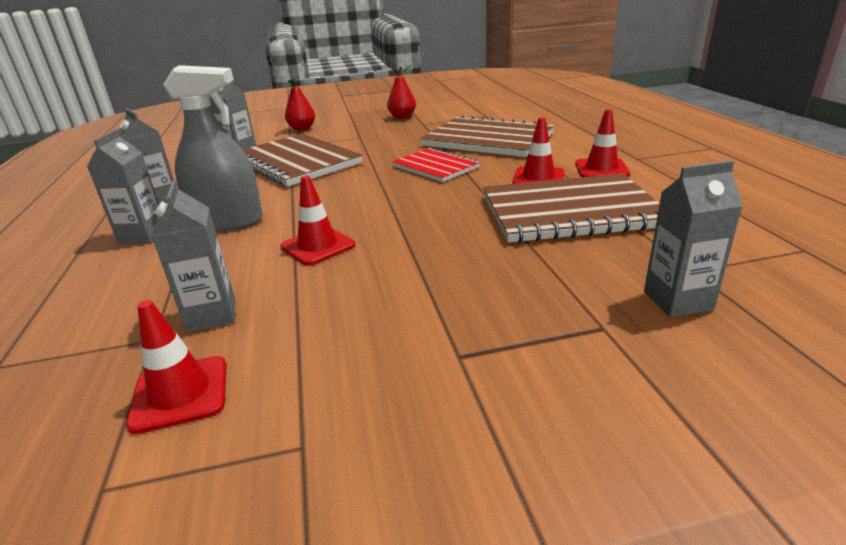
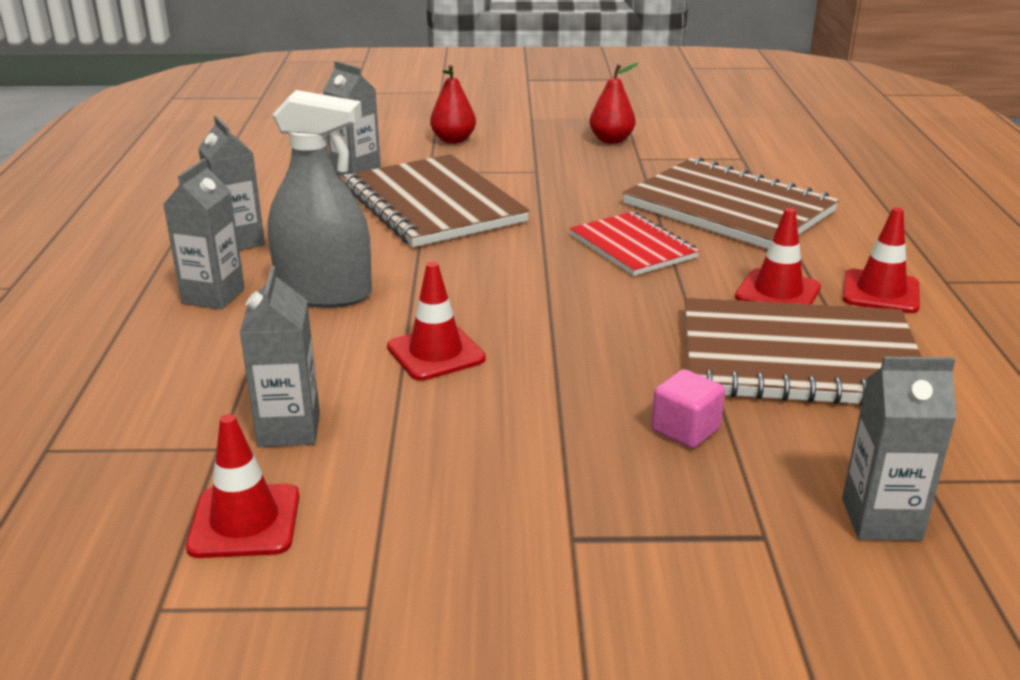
camera: 10 degrees right, 0 degrees up
(513, 266) = (685, 430): none -> pink cube

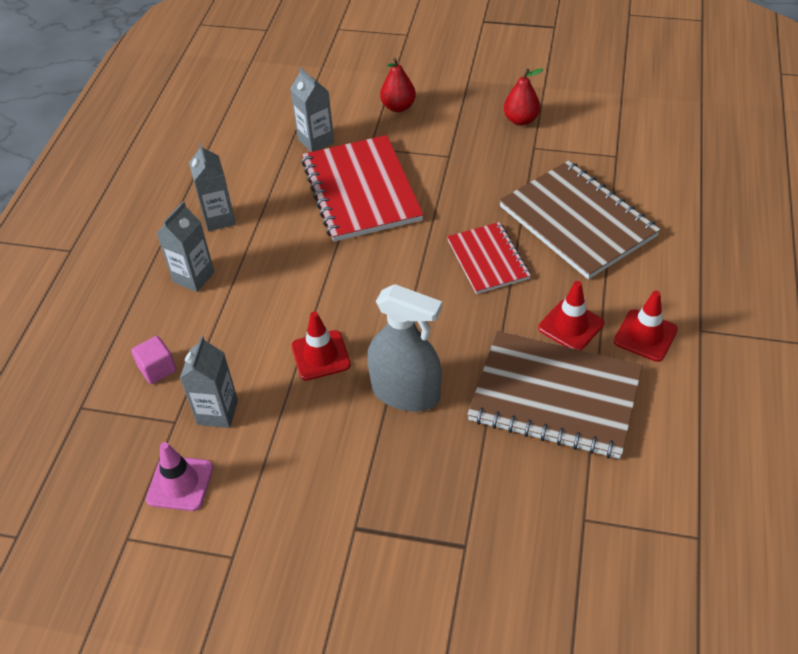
camera: 15 degrees right, 20 degrees up
(245, 521) = (180, 483): red traffic cone -> pink traffic cone
(324, 294) = (264, 284): grey spray bottle -> grey spray bottle (405, 392)
(433, 204) = (361, 190): brown notebook -> red notebook
(685, 430) = (453, 451): pink cube -> pink cube (157, 369)
(881, 519) = (539, 545): grey carton -> none

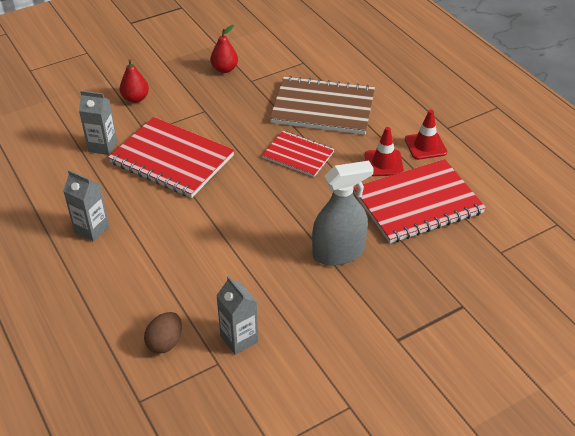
camera: 45 degrees left, 5 degrees down
(157, 369) = (165, 342): pink cube -> brown egg
(180, 483) = (266, 393): pink traffic cone -> none
(193, 277) = (119, 274): grey carton -> none
(320, 355) = (264, 265): red traffic cone -> none
(555, 396) = (417, 203): brown notebook -> red notebook

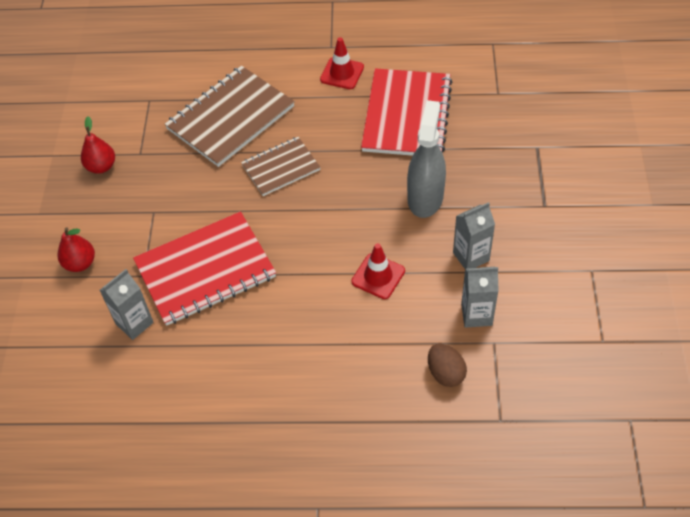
camera: 55 degrees left, 10 degrees up
(92, 229) = (255, 379): grey carton -> grey carton (471, 256)
(298, 155) = (281, 167): red notebook -> brown notebook
(383, 163) = (341, 112): red traffic cone -> red traffic cone (378, 276)

